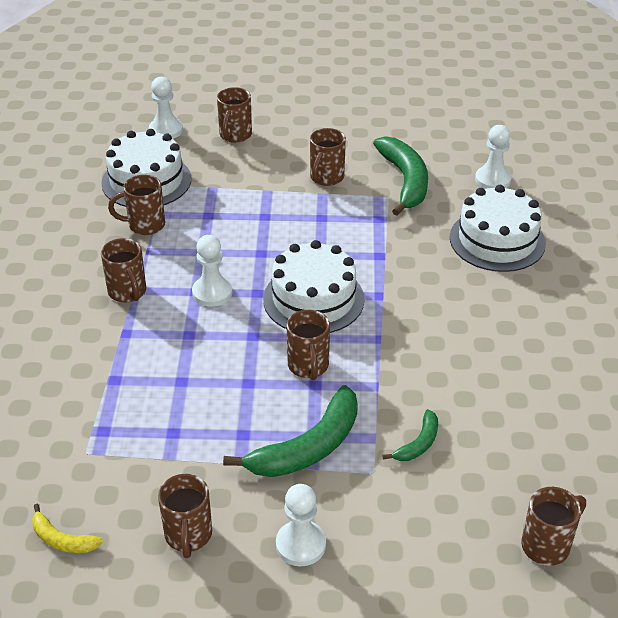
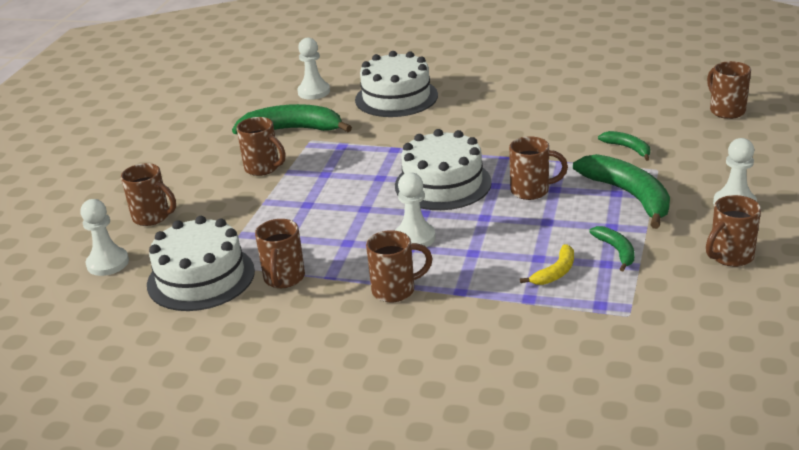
camera: 75 degrees left, 10 degrees down
(62, 539) = (740, 327): yellow banana -> yellow banana (555, 272)
(188, 536) = (730, 257): brown mug -> brown mug turned 135 degrees clockwise
(196, 440) = (616, 251): none -> green banana

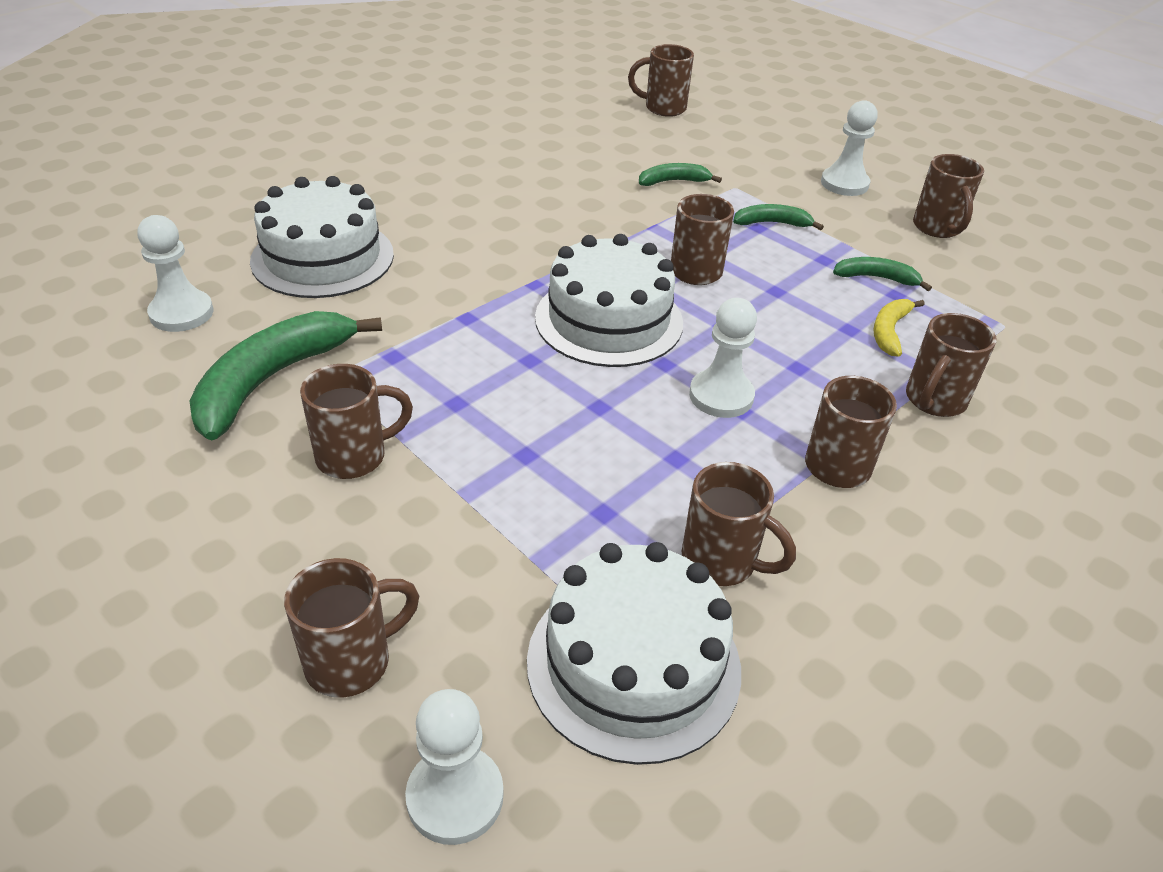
camera: 65 degrees left, 10 degrees up
(497, 307) = (934, 401): none -> brown mug
(555, 272) = (889, 331): yellow banana -> yellow banana turned 135 degrees counterclockwise
(629, 196) = (772, 223): green banana -> green banana, size x0.51

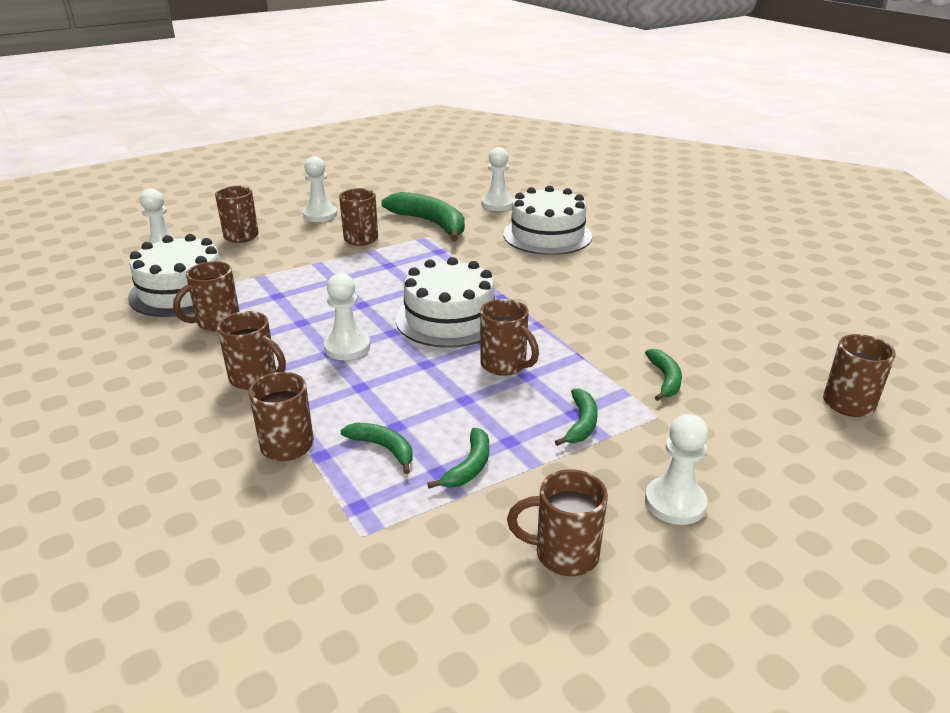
camera: 105 degrees right, 10 degrees down
(217, 551) = (320, 215): none -> white pawn
(889, 331) = (383, 448): yellow banana -> green banana

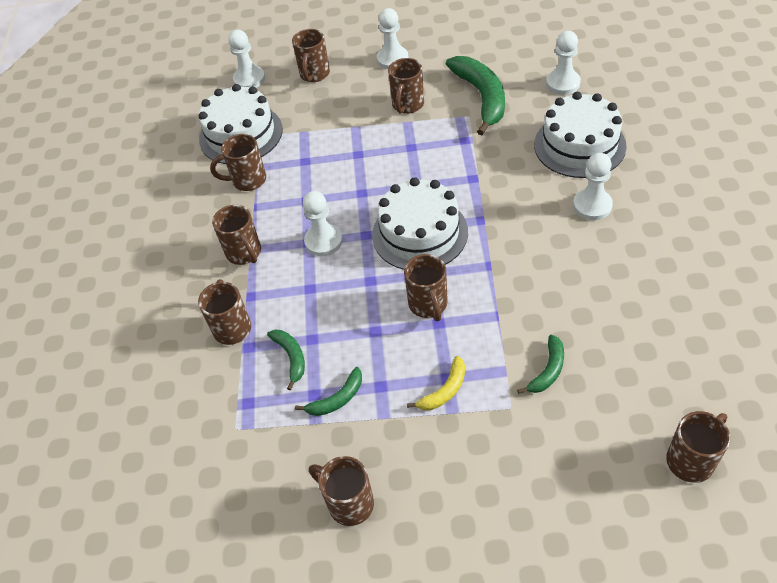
camera: 35 degrees right, 20 degrees up
(581, 423) = (444, 390): green banana -> yellow banana
(675, 503) = (457, 496): white pawn -> white pawn (592, 205)

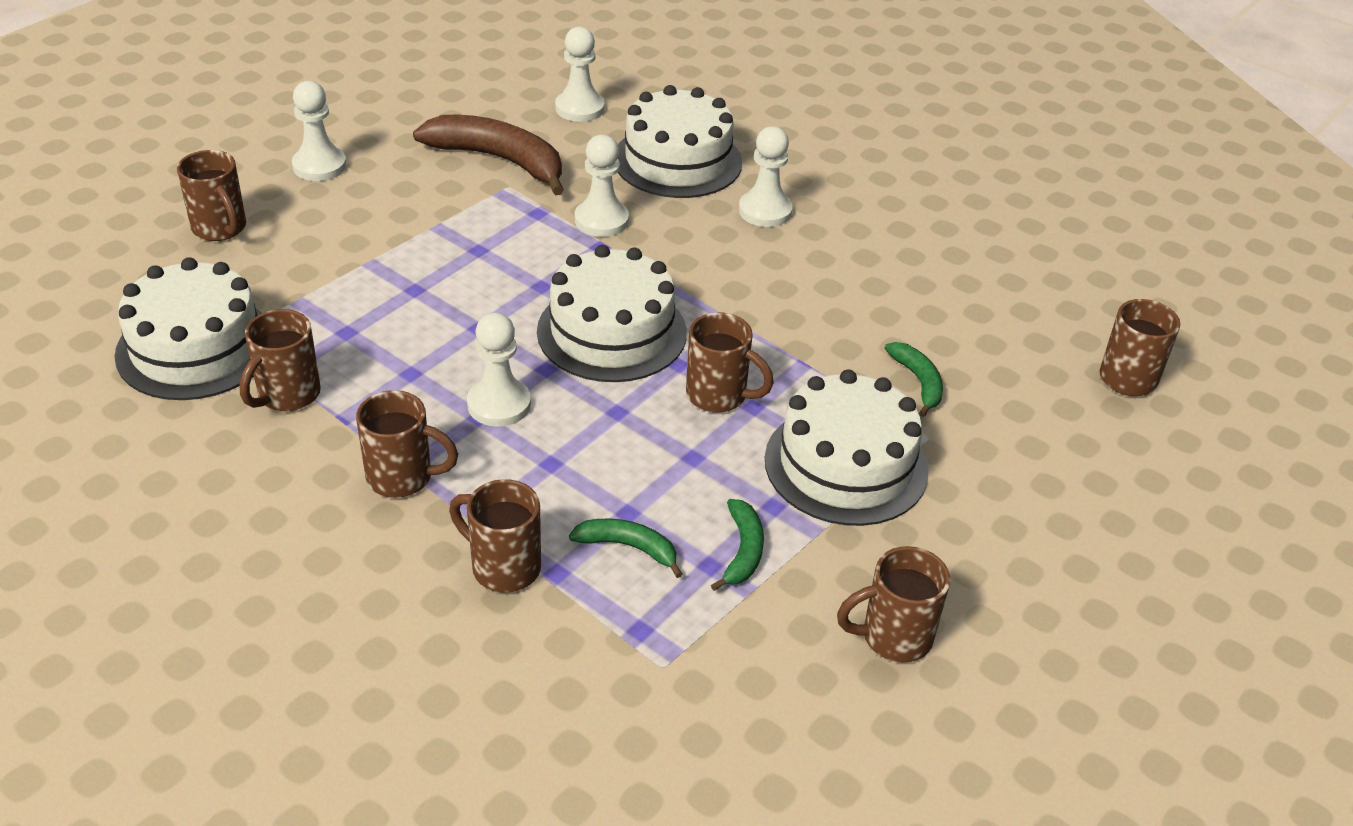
camera: 55 degrees left, 10 degrees down
(249, 79) = (114, 277): white pawn -> white pawn (601, 220)
(407, 105) = (412, 208): brown mug -> none
(444, 390) = (846, 465): yellow banana -> white cake
(481, 97) = (499, 160): green banana -> brown banana

